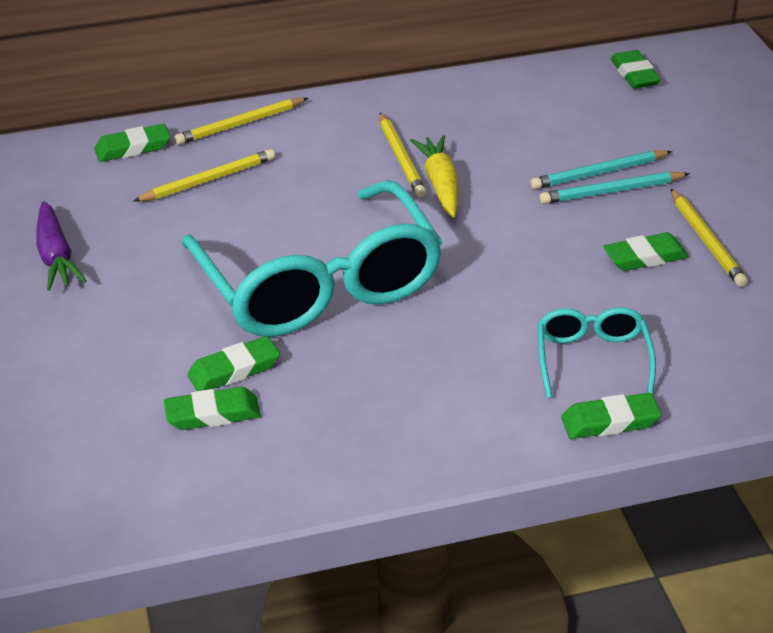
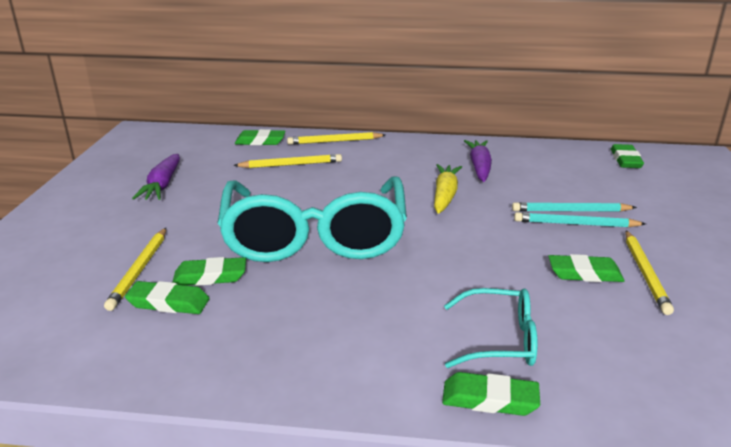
camera: 20 degrees right, 10 degrees down
(401, 158) = (426, 176): yellow pencil -> yellow pencil (139, 270)
(460, 127) = (479, 167): none -> purple carrot
(592, 358) = (500, 340): turquoise glasses -> turquoise glasses turned 75 degrees clockwise

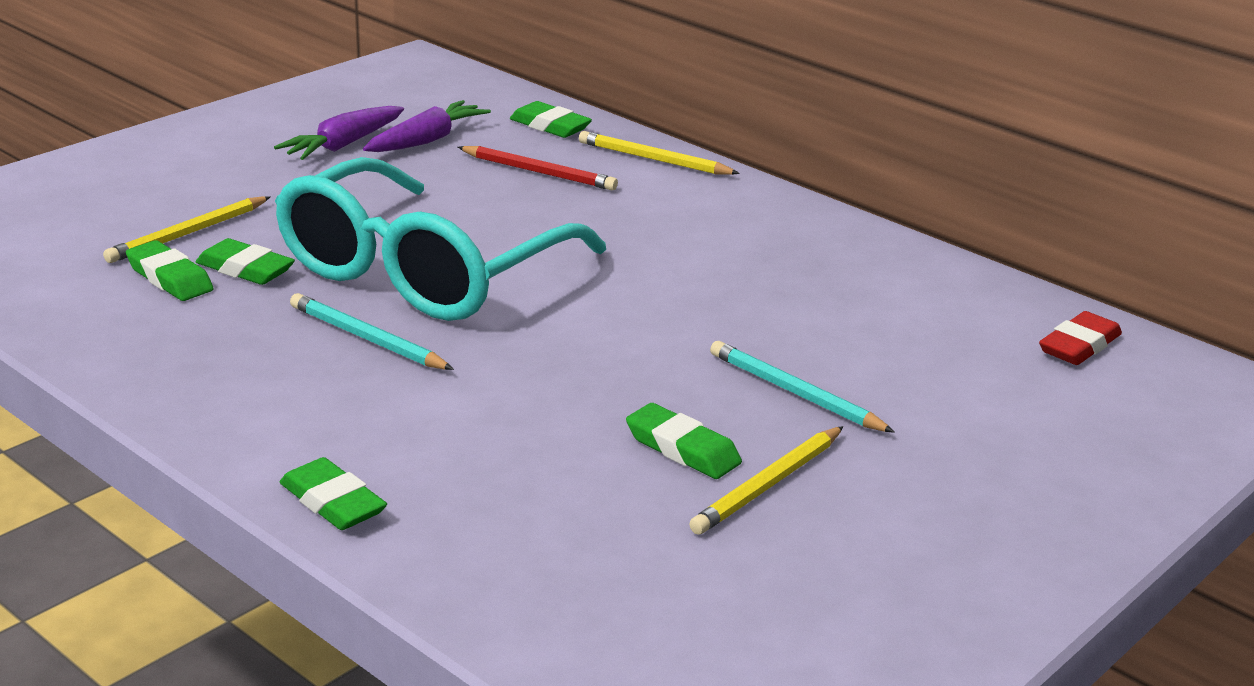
camera: 35 degrees right, 0 degrees up
(291, 165) = (539, 172): yellow pencil -> red pencil
(445, 195) = (677, 287): yellow carrot -> none
(479, 167) = (804, 268): purple carrot -> purple carrot (427, 140)
(500, 340) = (442, 462): turquoise glasses -> none
(570, 211) = (824, 375): turquoise pencil -> turquoise pencil (367, 338)
(625, 160) = (1079, 346): green eraser -> red eraser

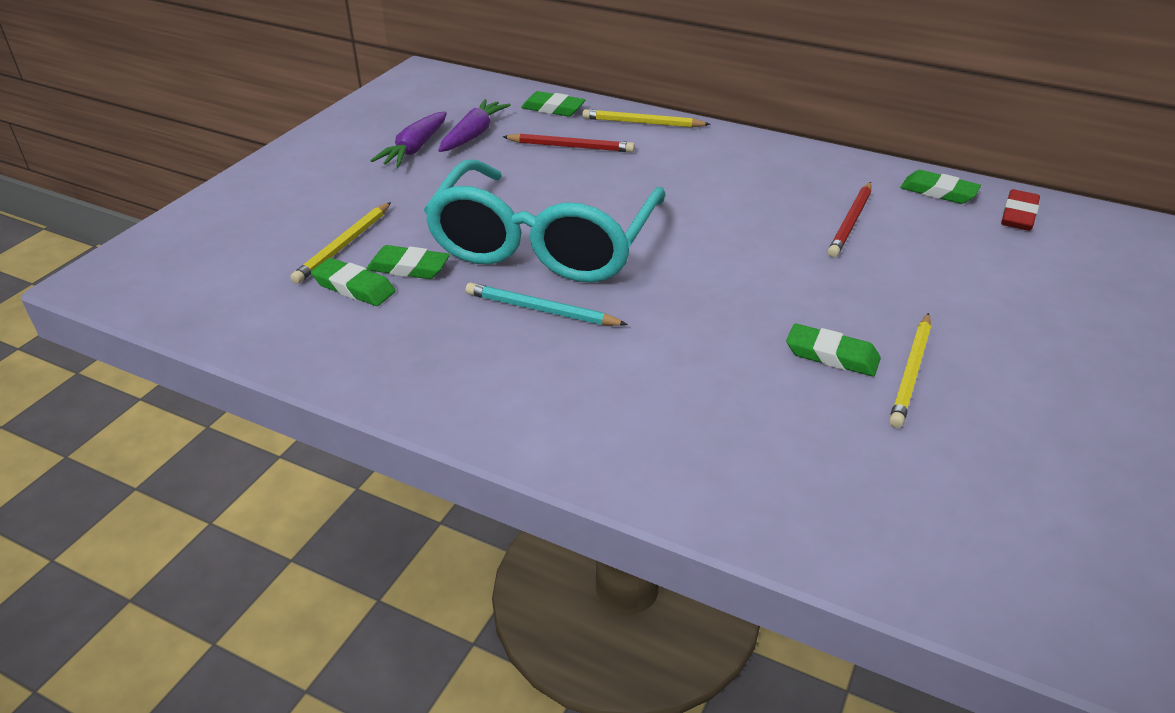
camera: 15 degrees left, 10 degrees up
(333, 502) = (614, 465): green eraser -> green eraser (938, 192)
(795, 393) = (872, 291): turquoise pencil -> none
(836, 314) = (850, 222): none -> red pencil

